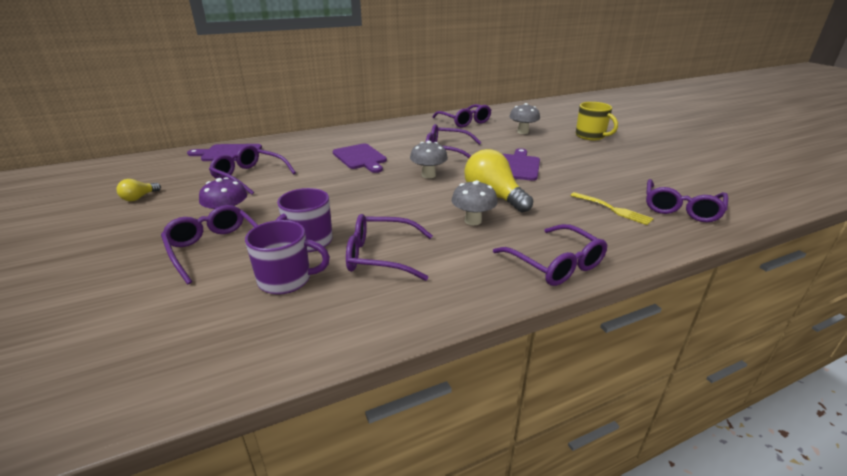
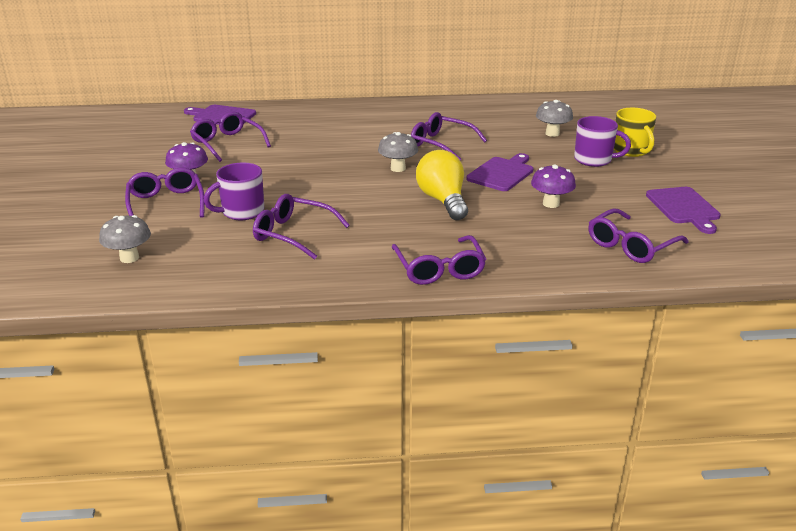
camera: 20 degrees right, 0 degrees up
(139, 198) = (126, 149): yellow light bulb -> none
(286, 280) = (207, 238): purple mug -> purple mug (594, 160)
(360, 158) = (344, 139): purple cutting board -> purple cutting board (684, 208)
(464, 121) = (495, 111): purple glasses -> none
(473, 221) = (400, 219): grey mushroom -> grey mushroom (129, 258)
(581, 184) = (551, 204): none -> purple mushroom
(613, 209) = (554, 233): yellow fork -> none

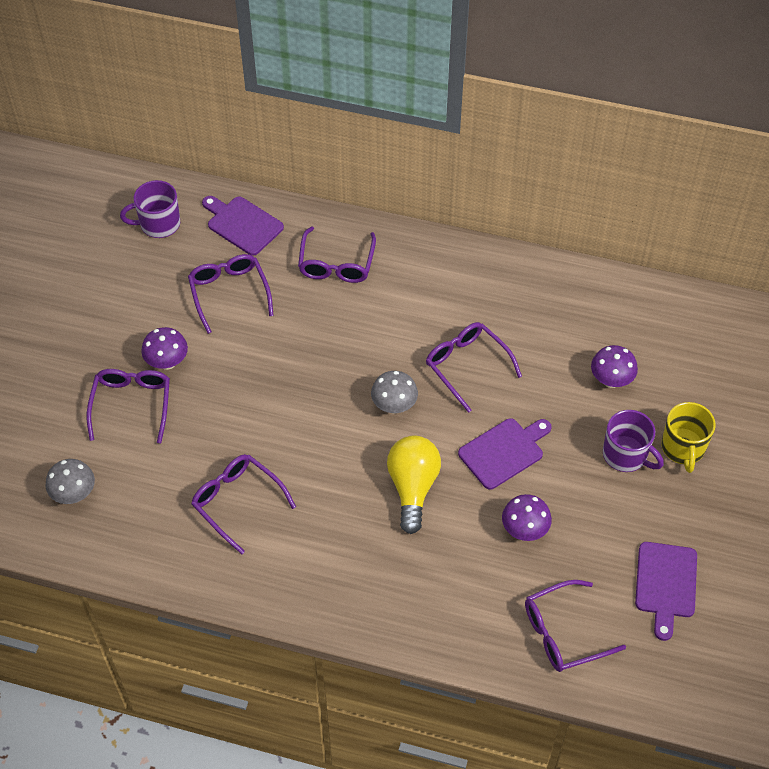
camera: 20 degrees right, 25 degrees up
(241, 212) = (201, 444): purple mug -> purple mug (158, 224)
(439, 269) = (352, 608): purple glasses -> purple glasses (336, 263)
(552, 133) = (611, 380): grey mushroom -> purple mushroom

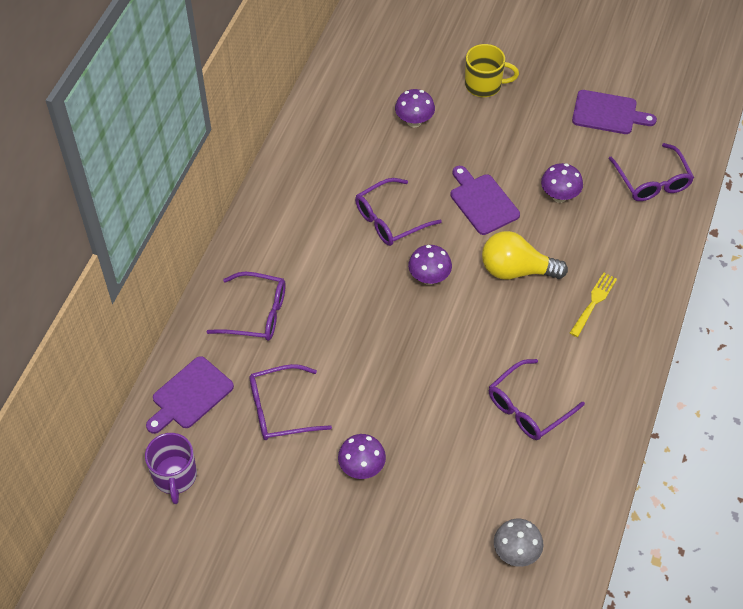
camera: 85 degrees left, 0 degrees up
(132, 405) = (412, 501): purple glasses -> none
(376, 565) = (594, 302): none -> yellow fork
(394, 406) = (429, 278): grey mushroom -> purple mushroom
(626, 455) = (489, 121): purple mug -> none

